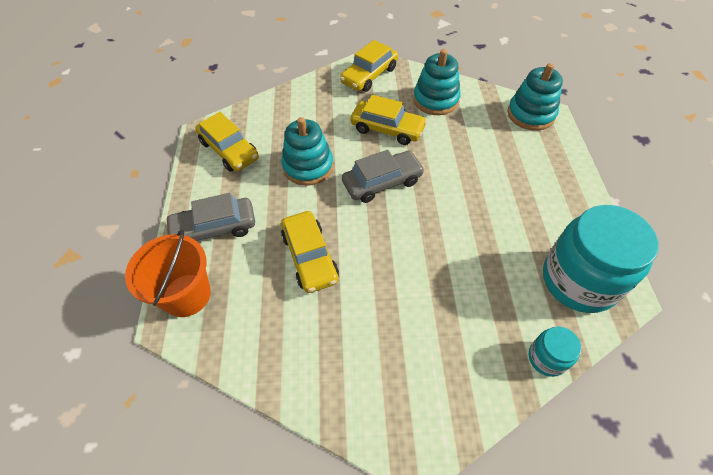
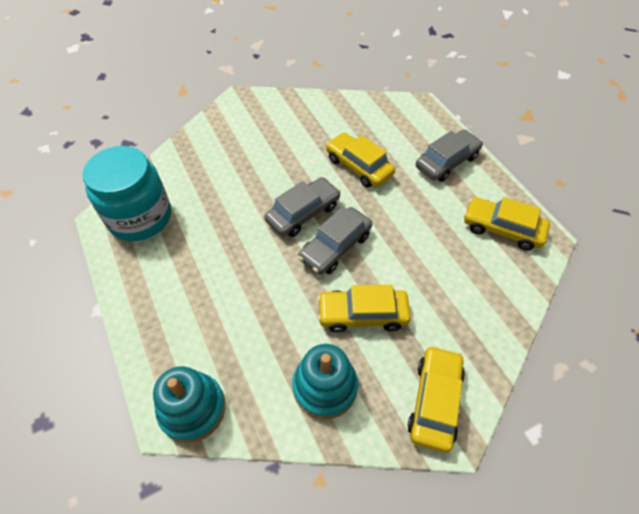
camera: 155 degrees right, 0 degrees up
(186, 295) = (424, 120): orange bucket -> none
(308, 166) = (415, 238): turquoise stacking toy -> none
(397, 224) = (303, 213): none -> grey car
(547, 358) = (166, 160): turquoise jar -> none

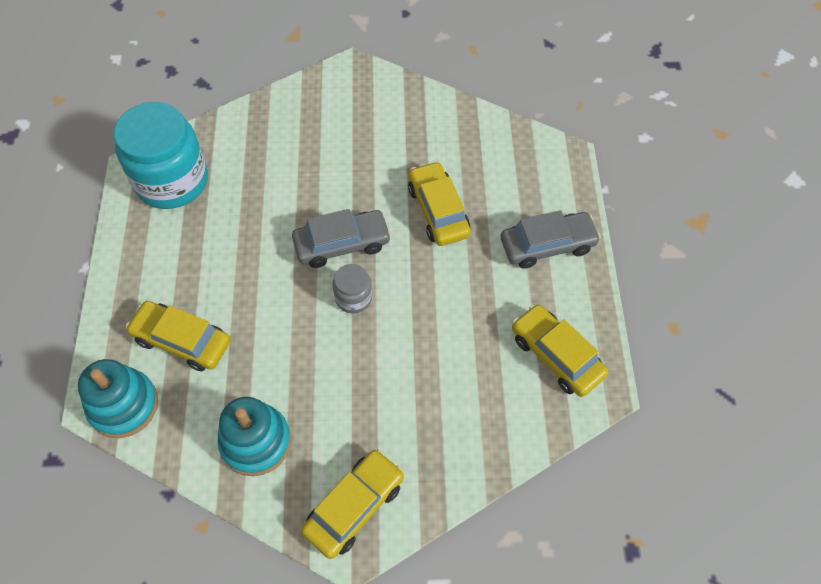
camera: 25 degrees right, 5 degrees up
(335, 247) = (353, 298): grey car -> grey jar
(362, 314) = (337, 385): yellow car -> yellow car (182, 341)

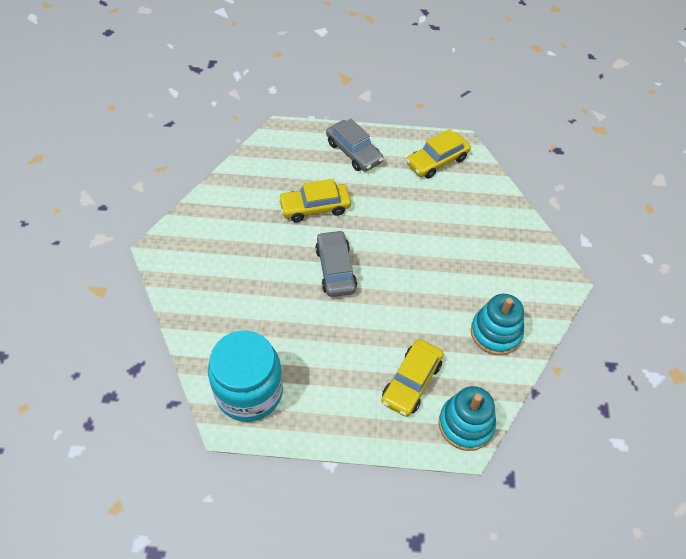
camera: 85 degrees left, 5 degrees down
(353, 298) = (383, 265): grey jar -> none
(354, 506) = (540, 277): yellow car -> none
(547, 245) = (354, 152): grey car -> grey car turned 150 degrees clockwise

